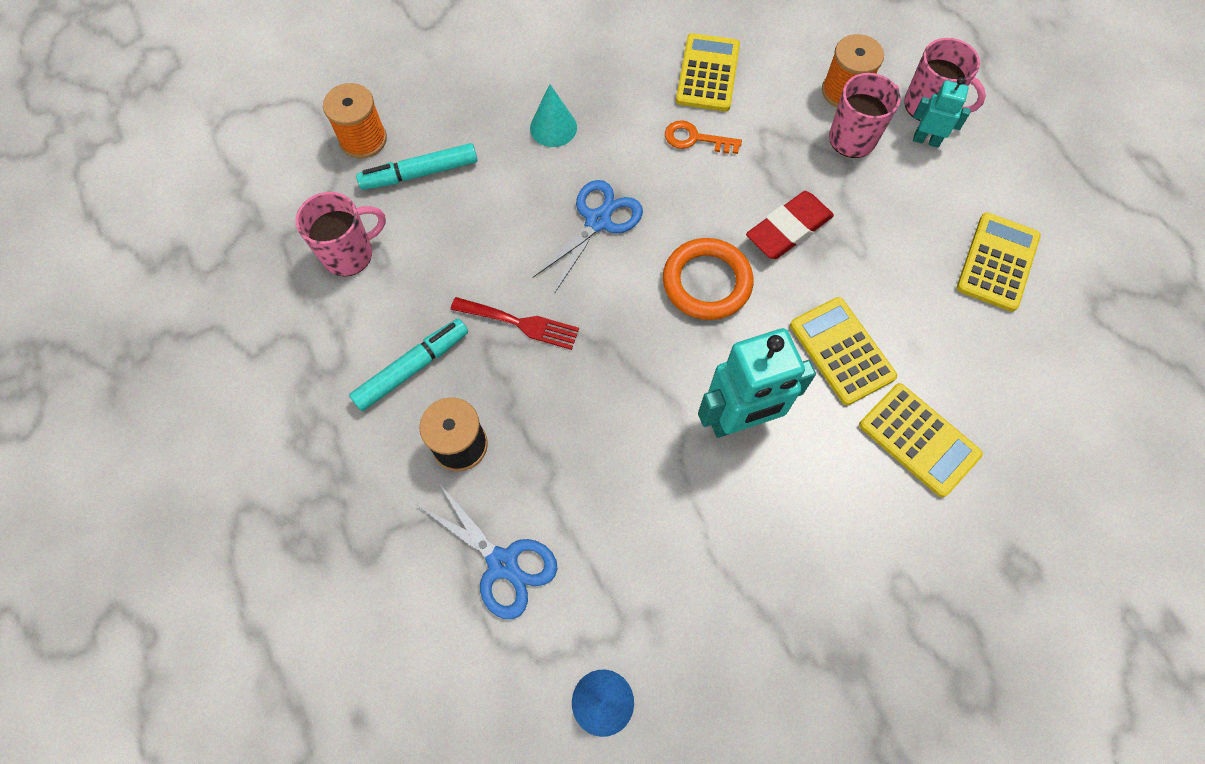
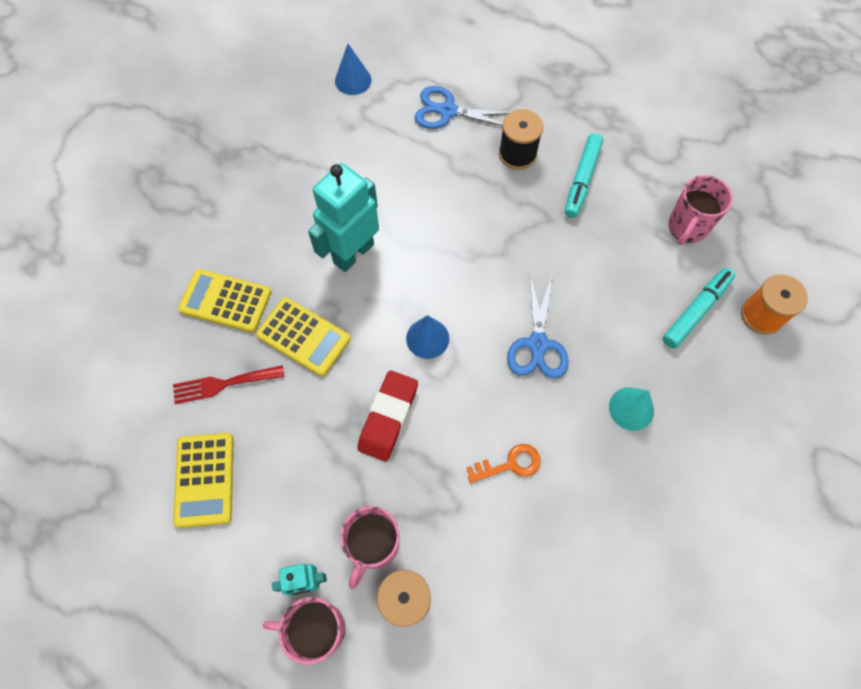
camera: 150 degrees right, 0 degrees up
(521, 323) = (536, 241): red fork -> red fork (223, 384)
(707, 282) = (427, 338): orange ring -> blue cone
(708, 73) = (541, 546): yellow calculator -> none

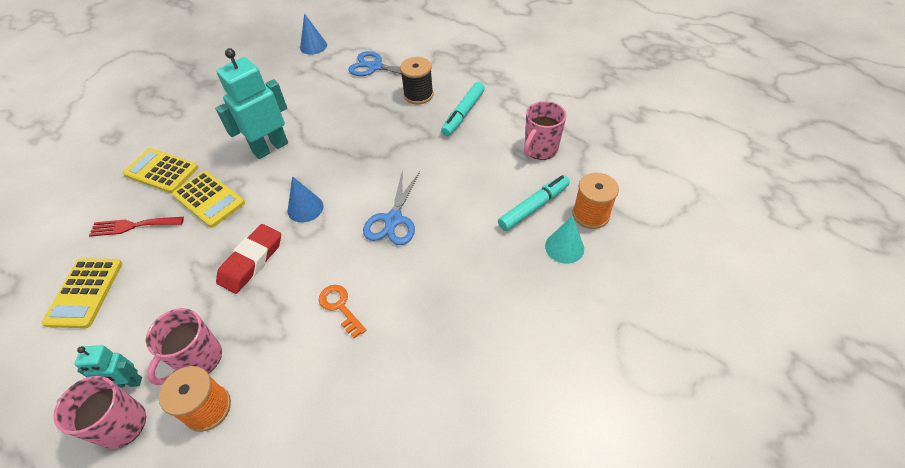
camera: 10 degrees right, 15 degrees down
(510, 464) = (340, 307): orange key -> orange key turned 120 degrees counterclockwise
(631, 408) = (459, 274): turquoise cone -> turquoise cone (564, 247)

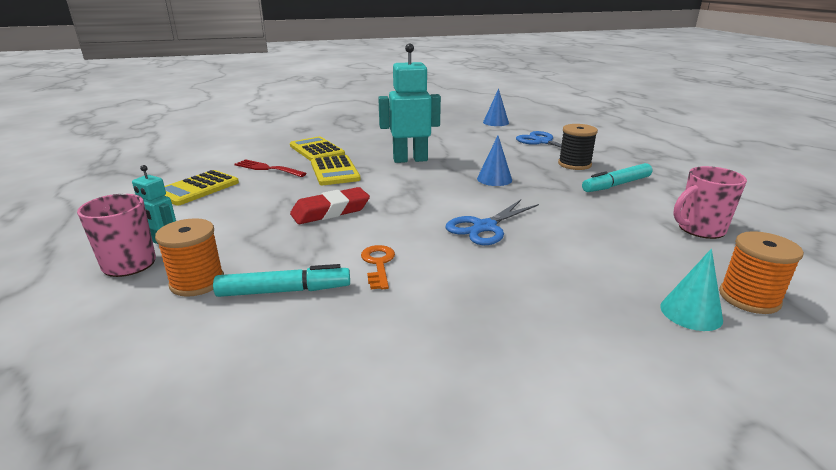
camera: 30 degrees right, 25 degrees down
(199, 359) = (226, 250): pink mug -> none
(305, 208) = (407, 197): blue cone -> blue cone (494, 179)
(533, 207) = (663, 267): turquoise marker -> turquoise marker (283, 291)

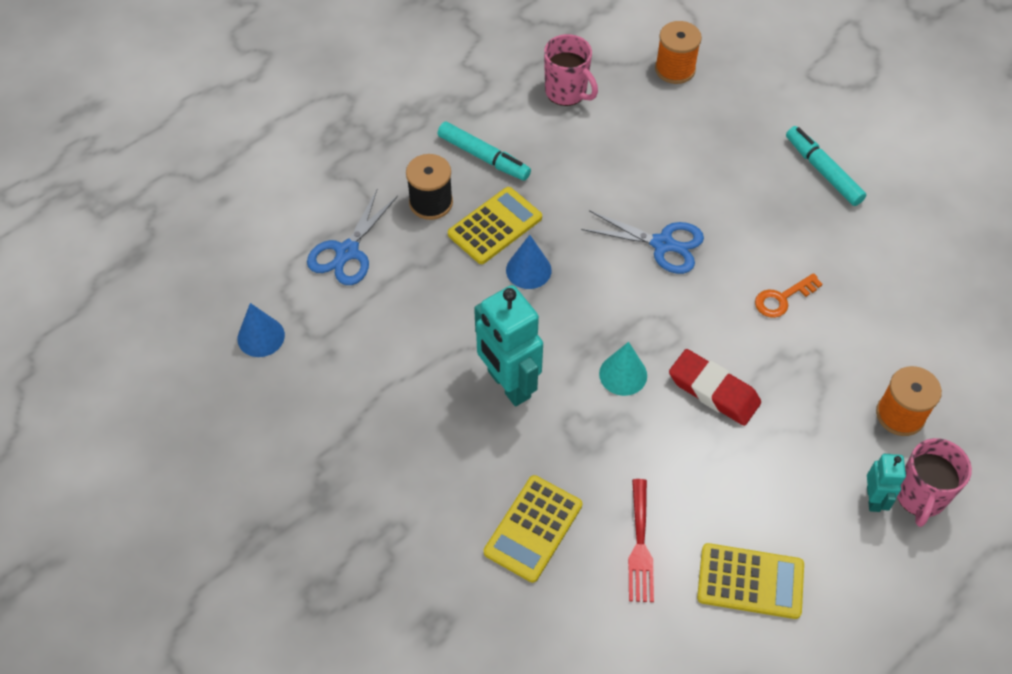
camera: 115 degrees left, 30 degrees up
(283, 291) = (864, 343): turquoise marker -> turquoise marker (823, 171)
(334, 171) = (601, 453): yellow calculator -> yellow calculator (495, 226)
(691, 313) = (717, 99): turquoise cone -> turquoise cone (623, 374)

